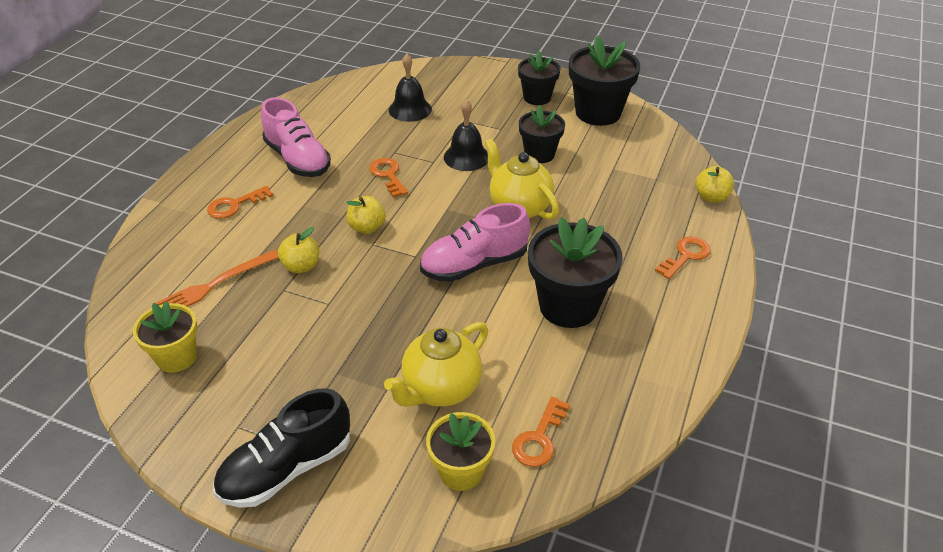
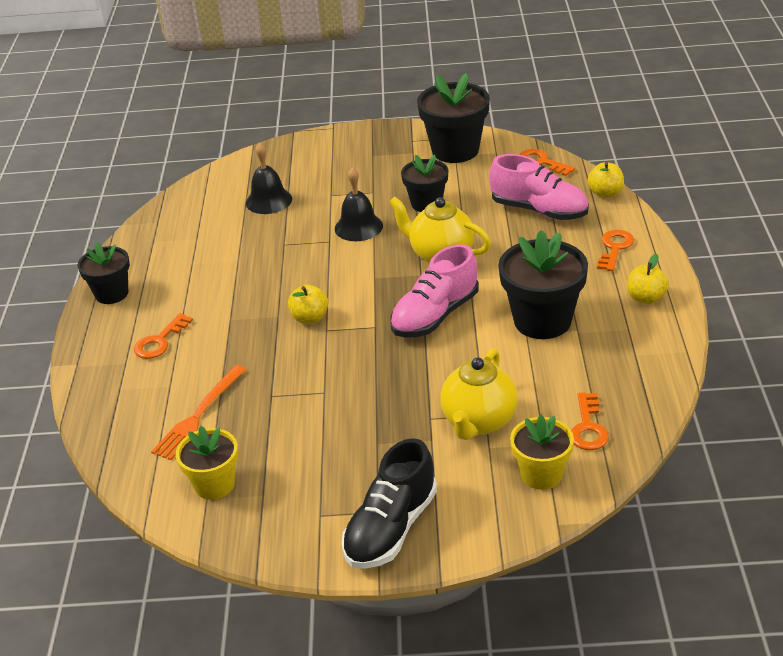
camera: 20 degrees left, 5 degrees down
(298, 159) = (190, 280): pink shoe -> pink shoe (539, 210)
(301, 266) = (272, 371): yellow apple -> yellow apple (646, 298)
(388, 175) = (294, 266): orange key -> orange key (542, 162)
(537, 97) = (387, 153): black flower pot -> black flower pot (112, 293)

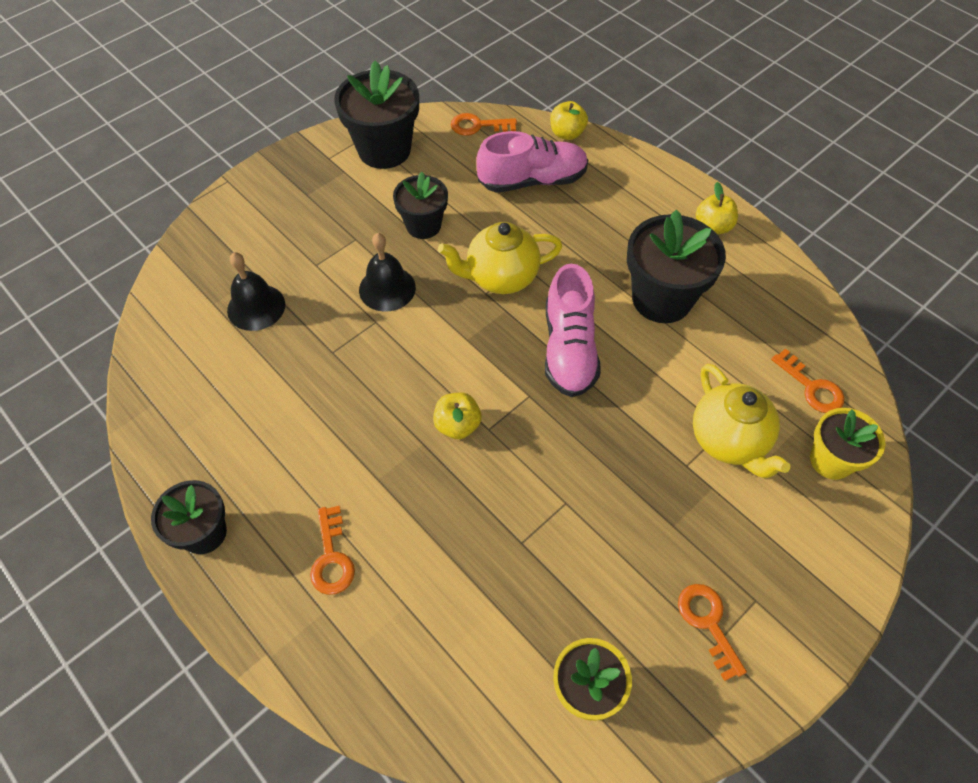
camera: 45 degrees left, 20 degrees up
(198, 415) = (477, 619): orange fork -> none
(391, 528) = (786, 609): black shoe -> none
(614, 248) = (635, 188): orange key -> orange key (708, 623)

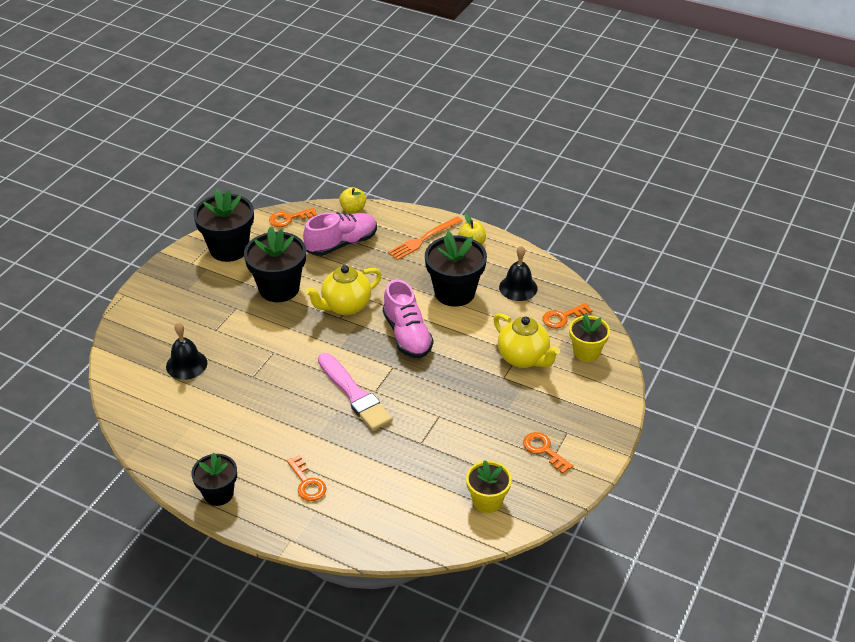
camera: 20 degrees left, 15 degrees down
(387, 288) = (272, 331): black bell -> black bell (518, 287)
(423, 225) = (279, 288): black flower pot -> black flower pot, size x1.61
(457, 425) = (354, 394): yellow apple -> pink brush
(646, 202) = (423, 239): none -> orange fork
(811, 387) = (563, 317): orange key -> orange key turned 120 degrees clockwise

